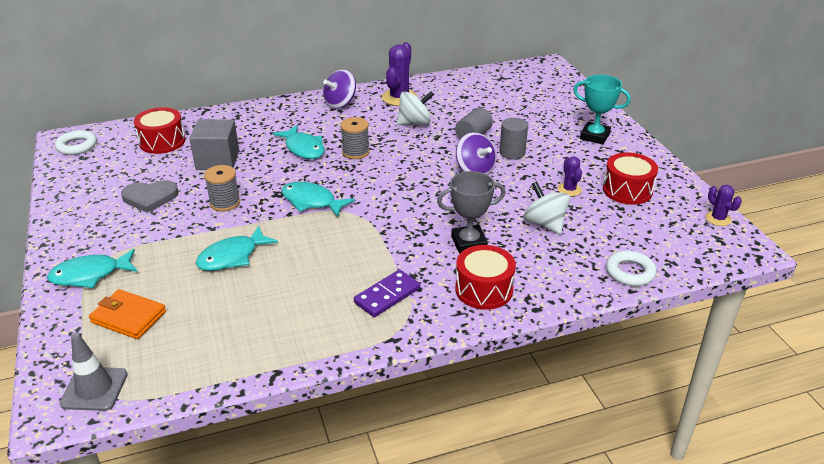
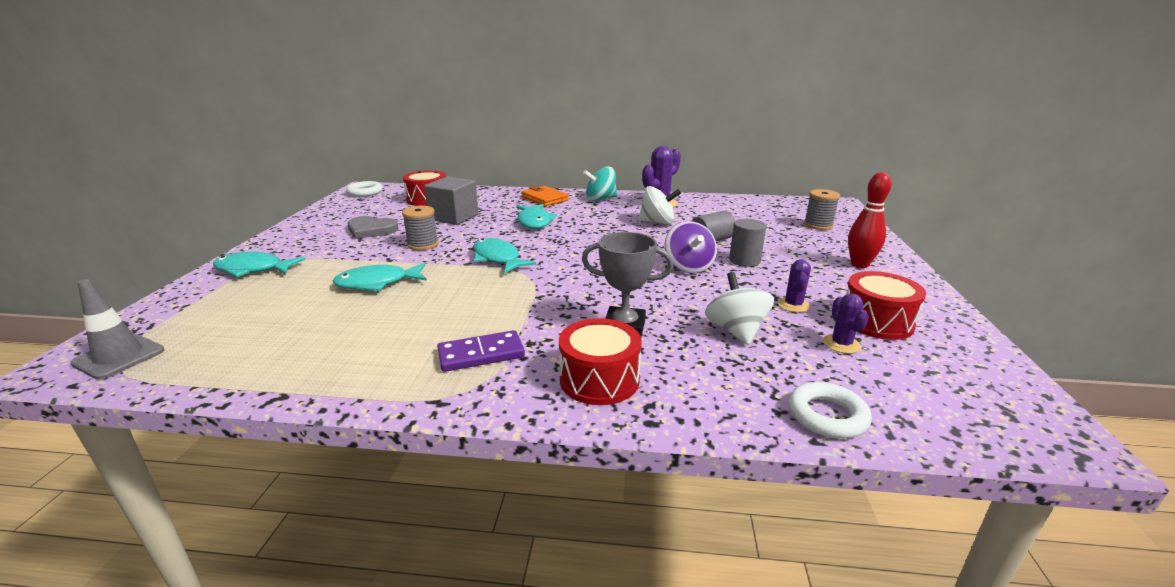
camera: 25 degrees right, 10 degrees down
(129, 317) = (233, 307): orange wallet -> orange wallet (544, 199)
(340, 103) = (600, 199): purple spinning top -> turquoise spinning top
(355, 152) = (579, 232): grey spool -> grey spool (818, 225)
(594, 136) = (859, 264): turquoise trophy -> red bowling pin
(718, 219) = (1015, 385): purple cactus -> purple cactus (841, 344)

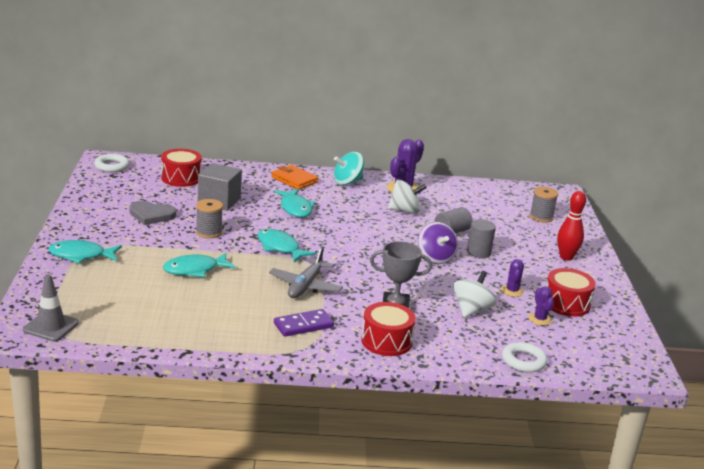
camera: 10 degrees left, 0 degrees up
(508, 301) = (305, 286): none -> grey plane
(735, 331) = (471, 310): white spinning top -> white spinning top turned 45 degrees clockwise

